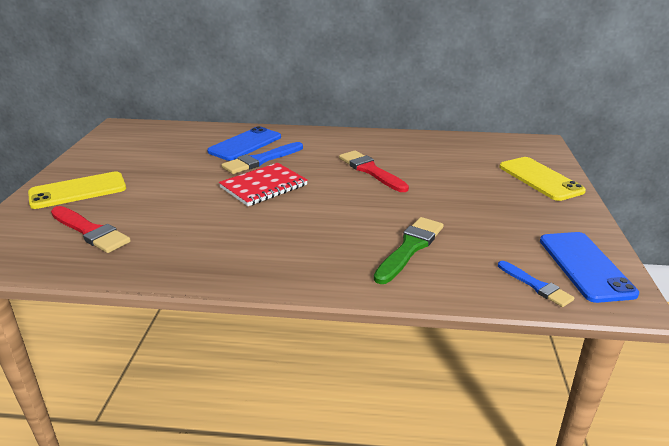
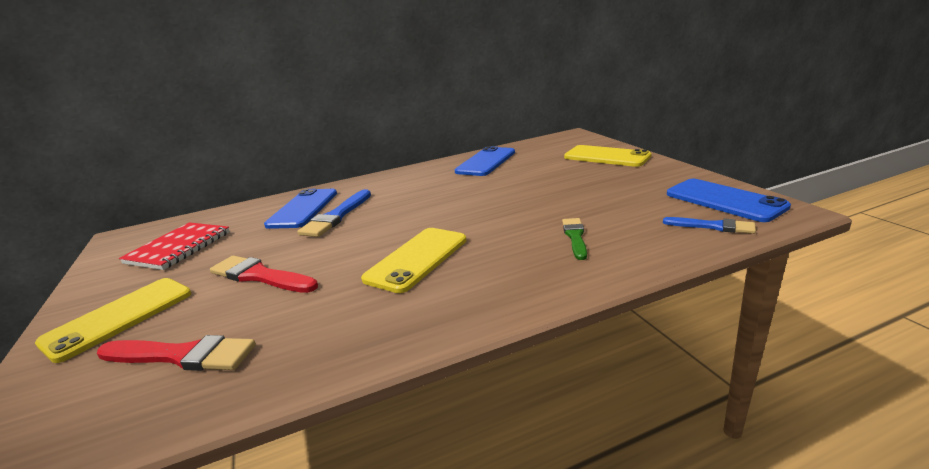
camera: 25 degrees left, 5 degrees down
(264, 186) = (366, 236): red notebook -> red notebook (179, 248)
(278, 219) = (417, 259): none -> yellow phone
(371, 171) = (460, 192): red brush -> red brush (260, 276)
(410, 248) = (575, 237): green brush -> green brush, size x0.63
(426, 146) = (486, 162): none -> blue phone

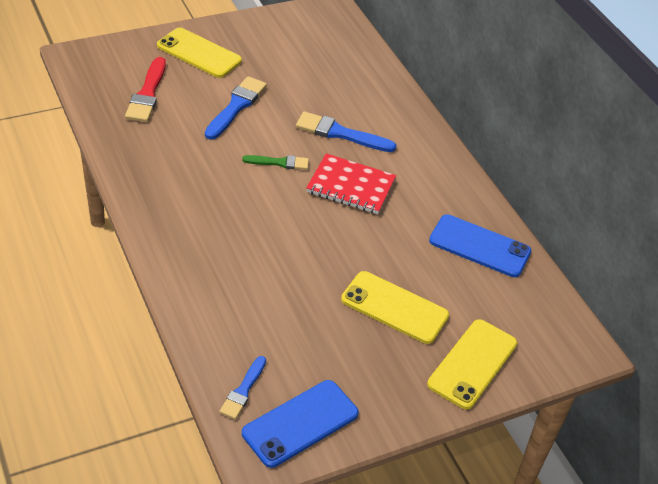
camera: 80 degrees right, 20 degrees up
(179, 248) = (299, 49): red notebook -> red notebook (351, 186)
(260, 276) = (236, 106): red brush -> blue brush
(303, 209) = (366, 108): blue phone -> none
(417, 259) = (238, 190): yellow phone -> yellow phone (394, 307)
(575, 237) = (249, 291): green brush -> green brush (279, 162)

